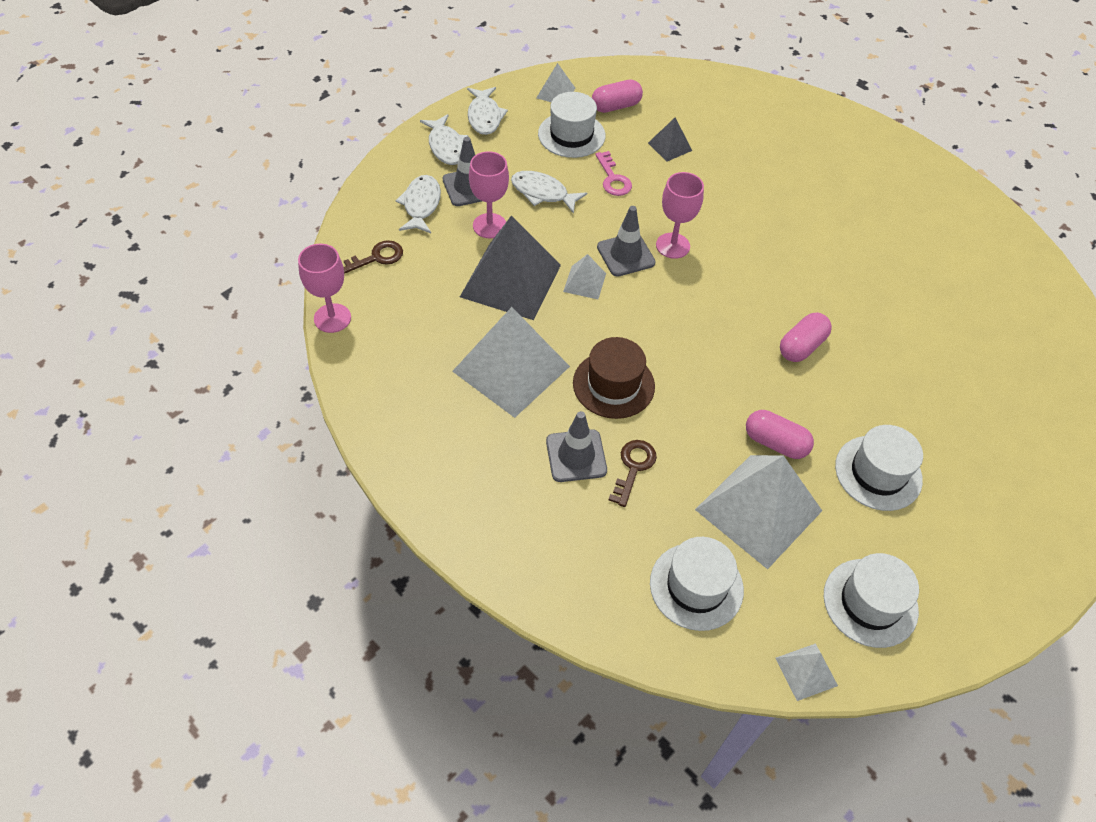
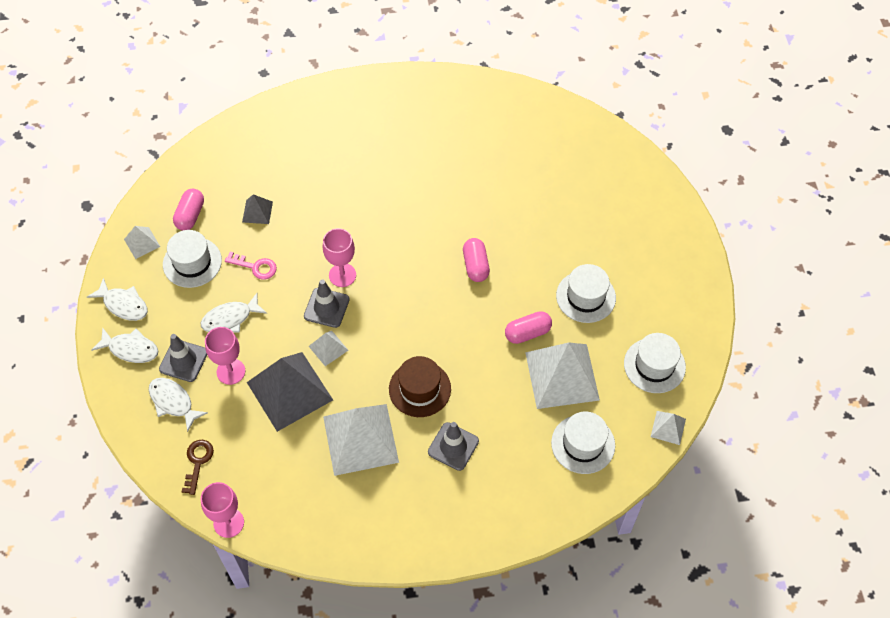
camera: 50 degrees left, 5 degrees up
(633, 467) = (485, 421): brown key -> none

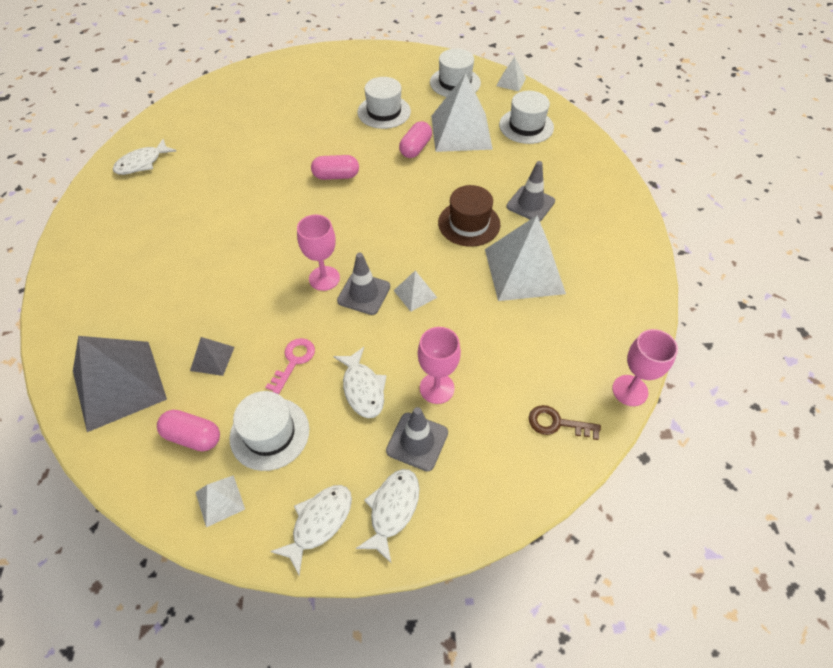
camera: 85 degrees left, 5 degrees down
(173, 402) = (475, 453): white fish -> white fish (142, 163)
(289, 391) = (466, 330): grey pyramid -> grey pyramid (119, 385)
(527, 333) = (415, 148): pink capsule -> pink capsule turned 45 degrees clockwise

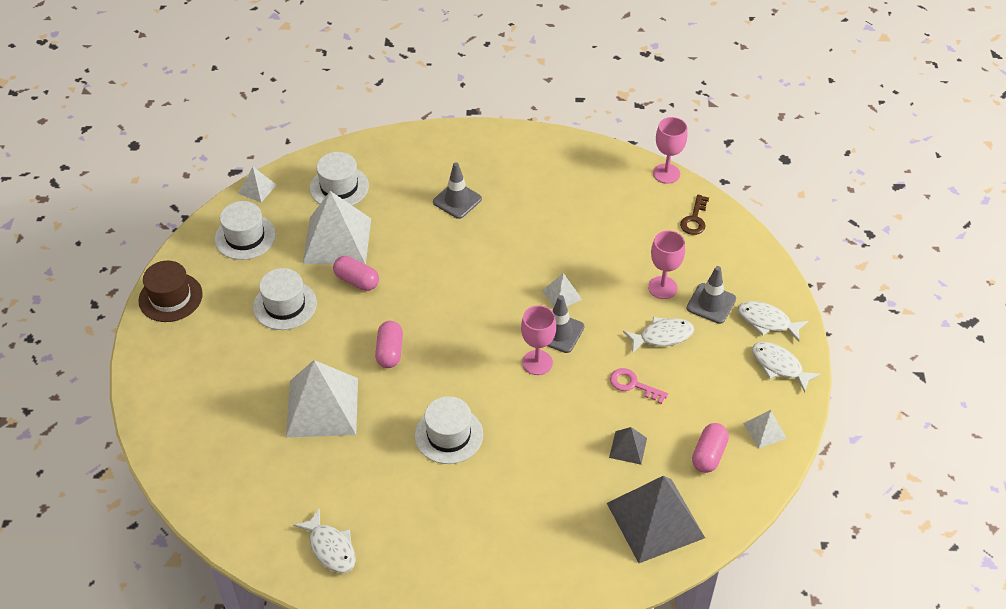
camera: 85 degrees left, 5 degrees down
(269, 433) = (705, 400): white hat -> white hat (449, 435)
(469, 223) = (477, 248): brown hat -> brown hat (170, 297)
(524, 271) = (541, 217): white pyramid -> white pyramid (322, 407)

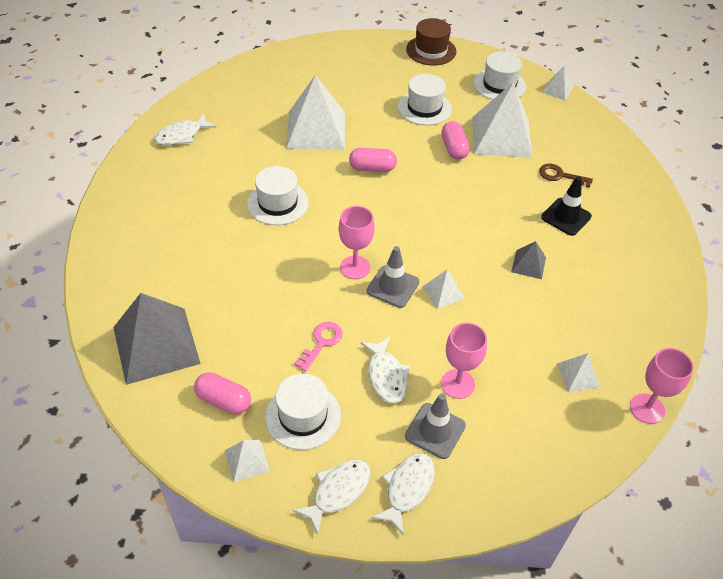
camera: 90 degrees right, 0 degrees up
(339, 187) = (569, 137): white hat -> white hat (303, 416)
(357, 281) = (454, 148): pink capsule -> pink capsule turned 45 degrees counterclockwise
(457, 200) = (566, 217): grey traffic cone -> black traffic cone
(628, 447) = (244, 331): grey pyramid -> grey pyramid (528, 264)
(641, 210) = (578, 375): none -> white pyramid
(694, 219) = (572, 430): brown key -> brown key (560, 176)

